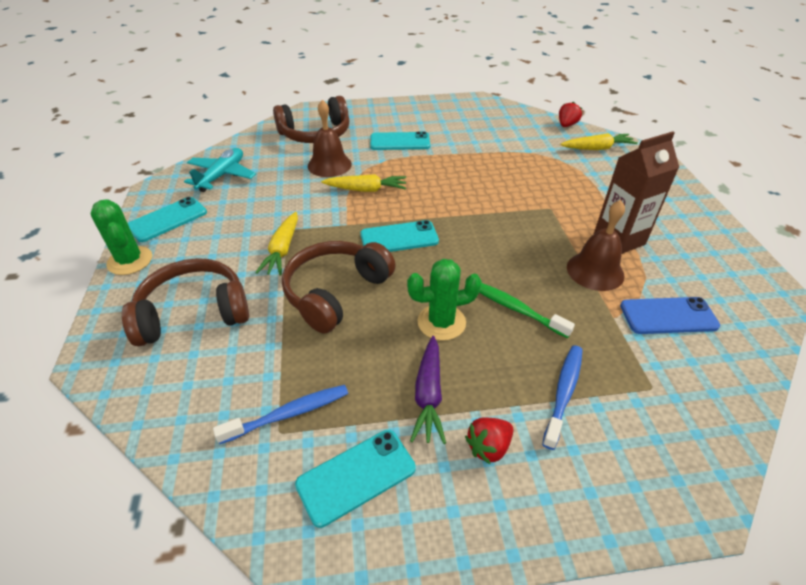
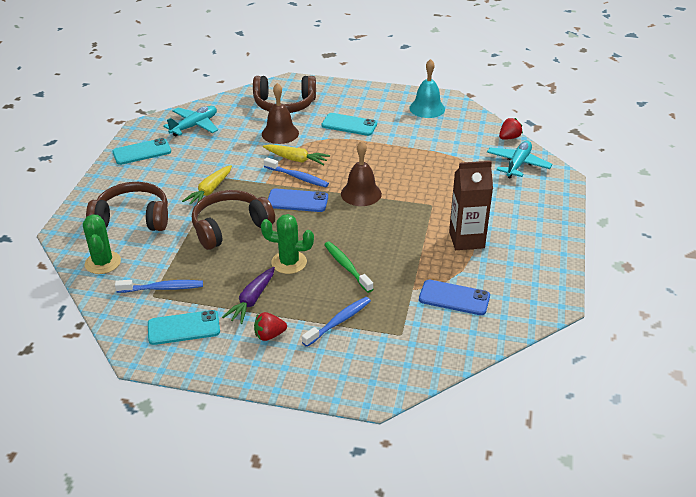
camera: 20 degrees right, 5 degrees down
(130, 261) = (106, 175): green cactus -> green cactus (103, 262)
(381, 209) = (297, 177): none -> blue toothbrush
(399, 238) = (297, 201): turquoise phone -> blue phone
(466, 112) = (427, 108): none -> turquoise bell
(595, 271) = (426, 257): brown bell -> brown bell (361, 193)
(597, 148) = (517, 164): yellow carrot -> turquoise plane

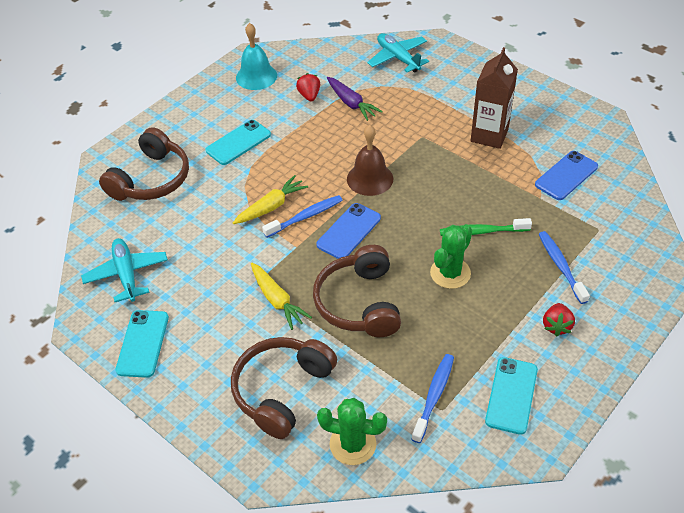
camera: 60 degrees left, 10 degrees up
(252, 300) = (495, 323): purple carrot -> purple carrot (351, 103)
(280, 133) = (208, 203): brown bell -> none
(509, 138) = (352, 45): red strawberry -> red strawberry (309, 96)

